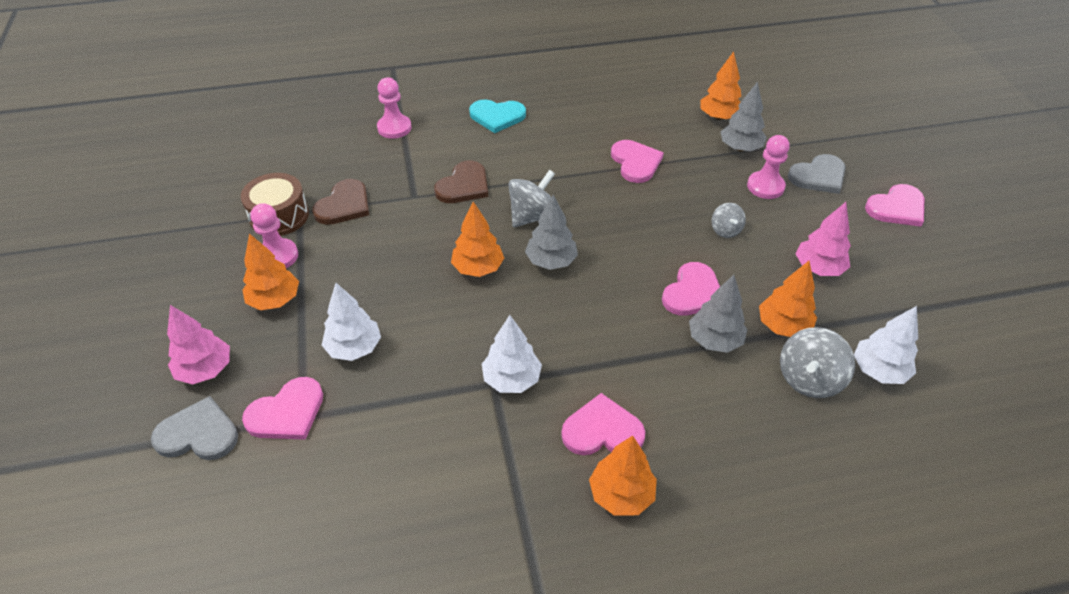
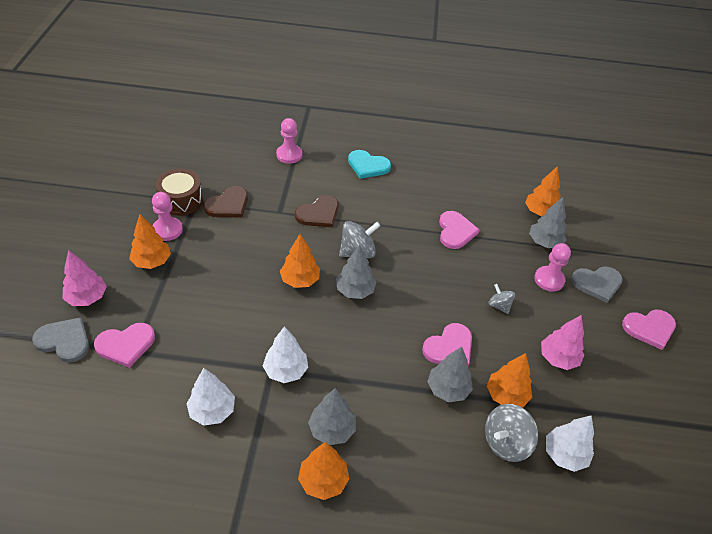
camera: 15 degrees right, 0 degrees up
(354, 348) = (189, 313): white tree -> white tree (212, 411)
(602, 430) = (332, 429): pink heart -> grey tree
(725, 230) = (499, 306): grey spinning top -> grey spinning top turned 135 degrees clockwise

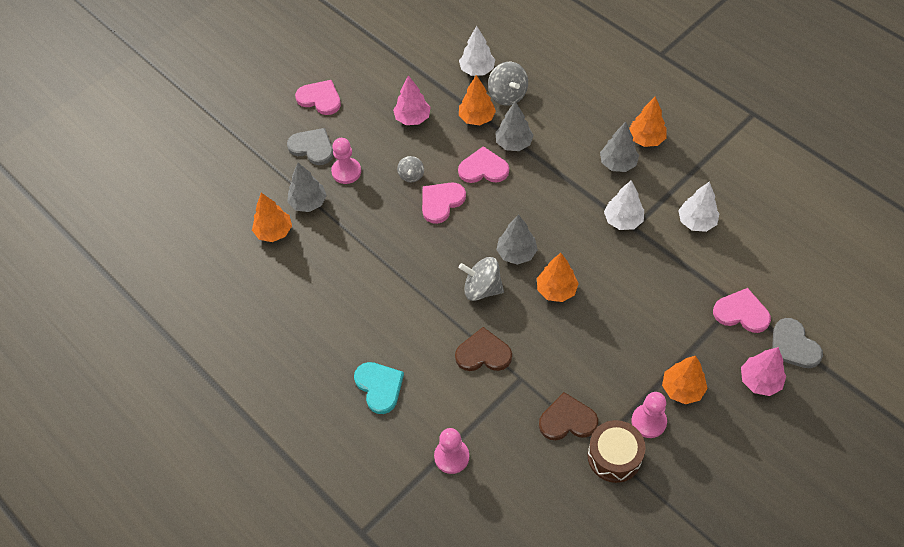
camera: 135 degrees left, 10 degrees up
(455, 231) = (373, 258): pink heart -> pink heart (441, 202)
(506, 442) = (507, 95): grey spinning top -> grey spinning top turned 60 degrees clockwise

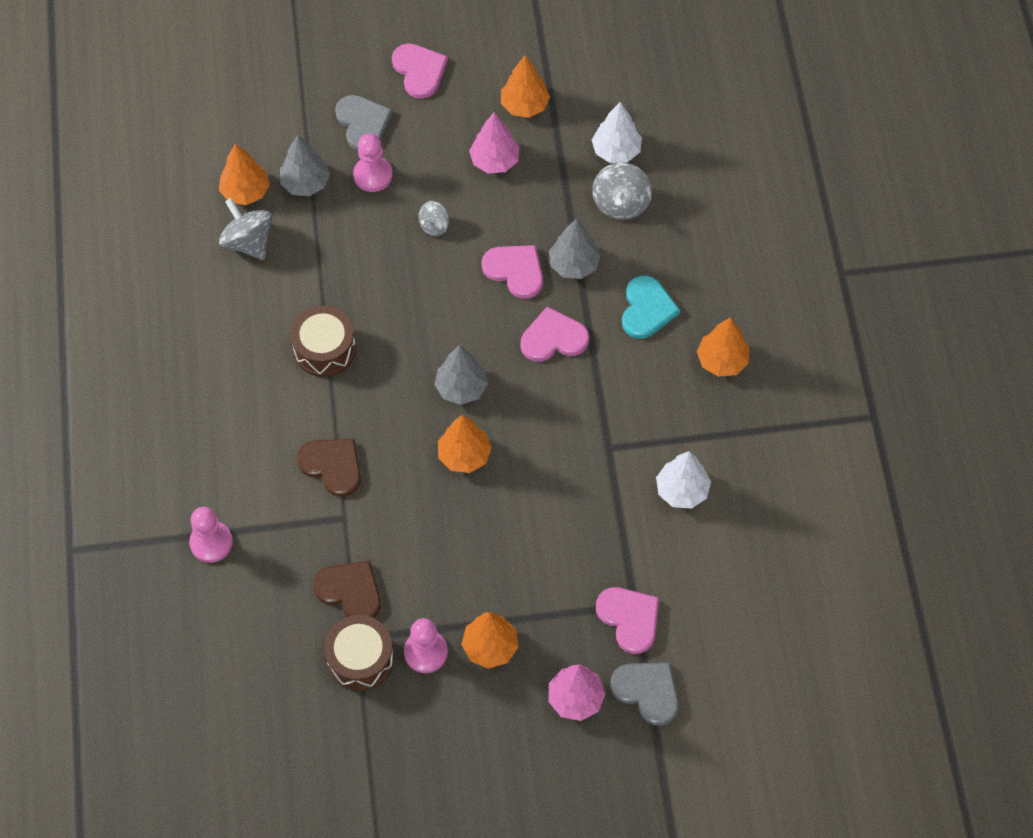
camera: 35 degrees right, 5 degrees up
(379, 387) = (206, 425): turquoise heart -> turquoise heart (647, 309)
(412, 289) = (324, 349): none -> brown drum
(441, 202) = (437, 277): pink heart -> pink heart (553, 338)
(476, 118) = (562, 208): orange tree -> orange tree (524, 105)
(482, 289) = (392, 399): grey spinning top -> grey spinning top (248, 242)
(618, 164) = (663, 366): grey tree -> none
(623, 220) = (605, 432): white tree -> none
(793, 346) = (647, 691): grey heart -> grey heart turned 120 degrees clockwise

